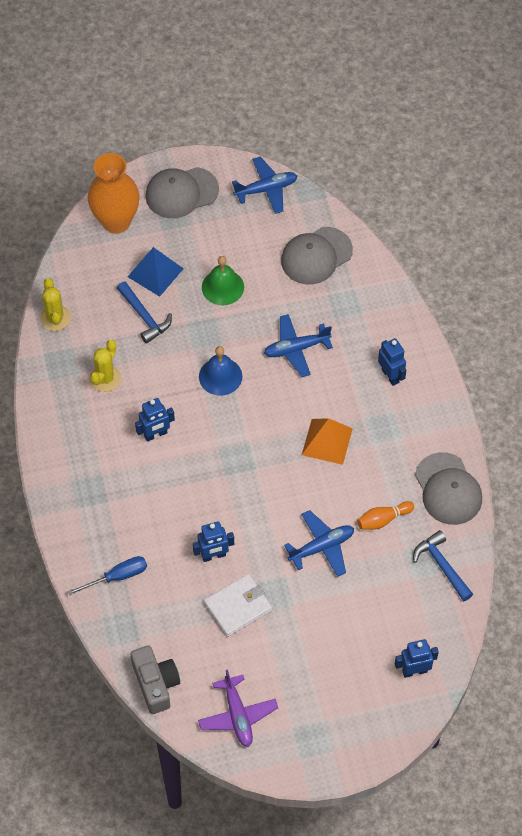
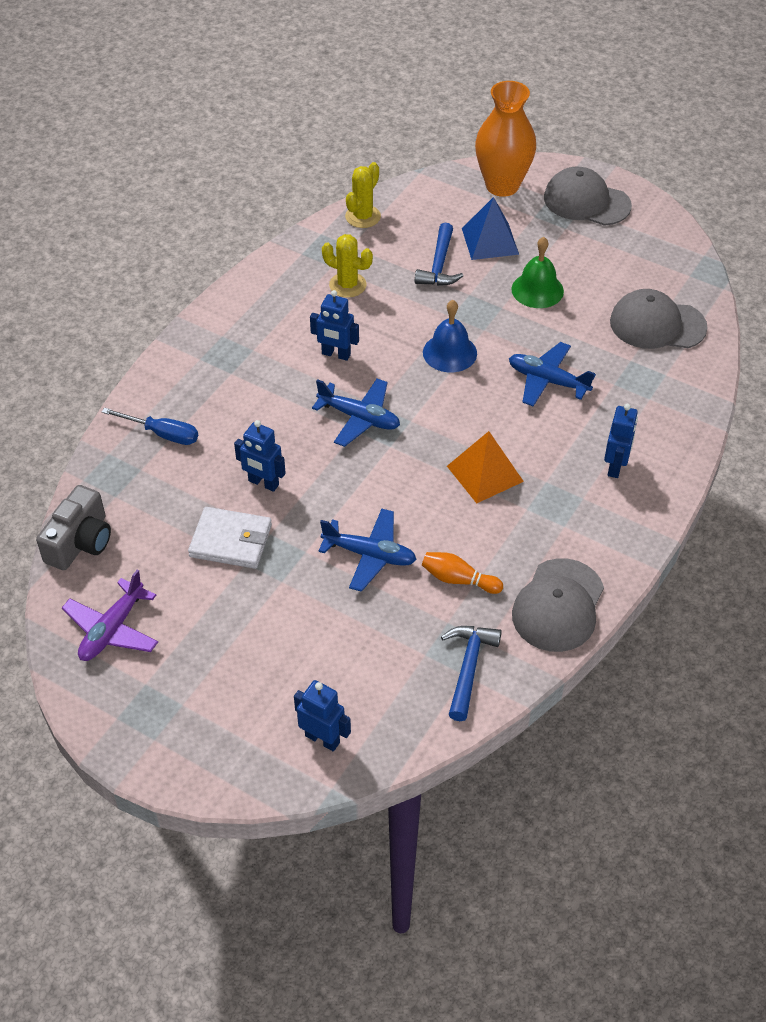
camera: 45 degrees right, 10 degrees down
(105, 378) = (347, 285): yellow cactus -> yellow cactus turned 45 degrees clockwise
(266, 189) = (670, 247): blue plane -> blue plane (359, 418)

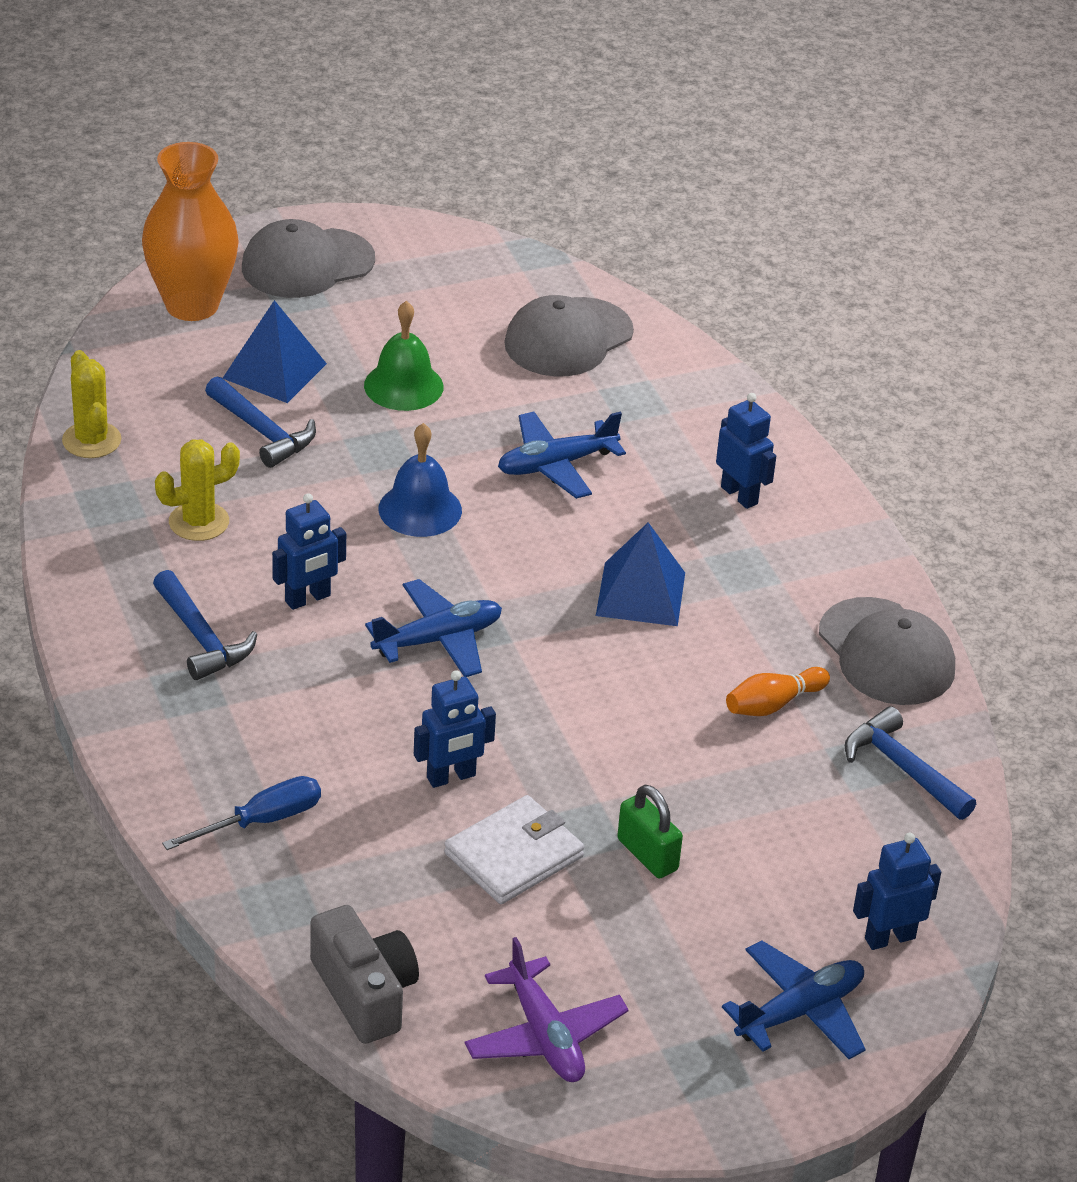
camera: 55 degrees left, 10 degrees down
(267, 336) = (201, 638): none -> blue hammer
(284, 594) = (647, 854): none -> green padlock
(370, 555) = (663, 752): blue plane -> blue plane (800, 1011)
(485, 473) = (641, 594): orange pyramid -> blue pyramid

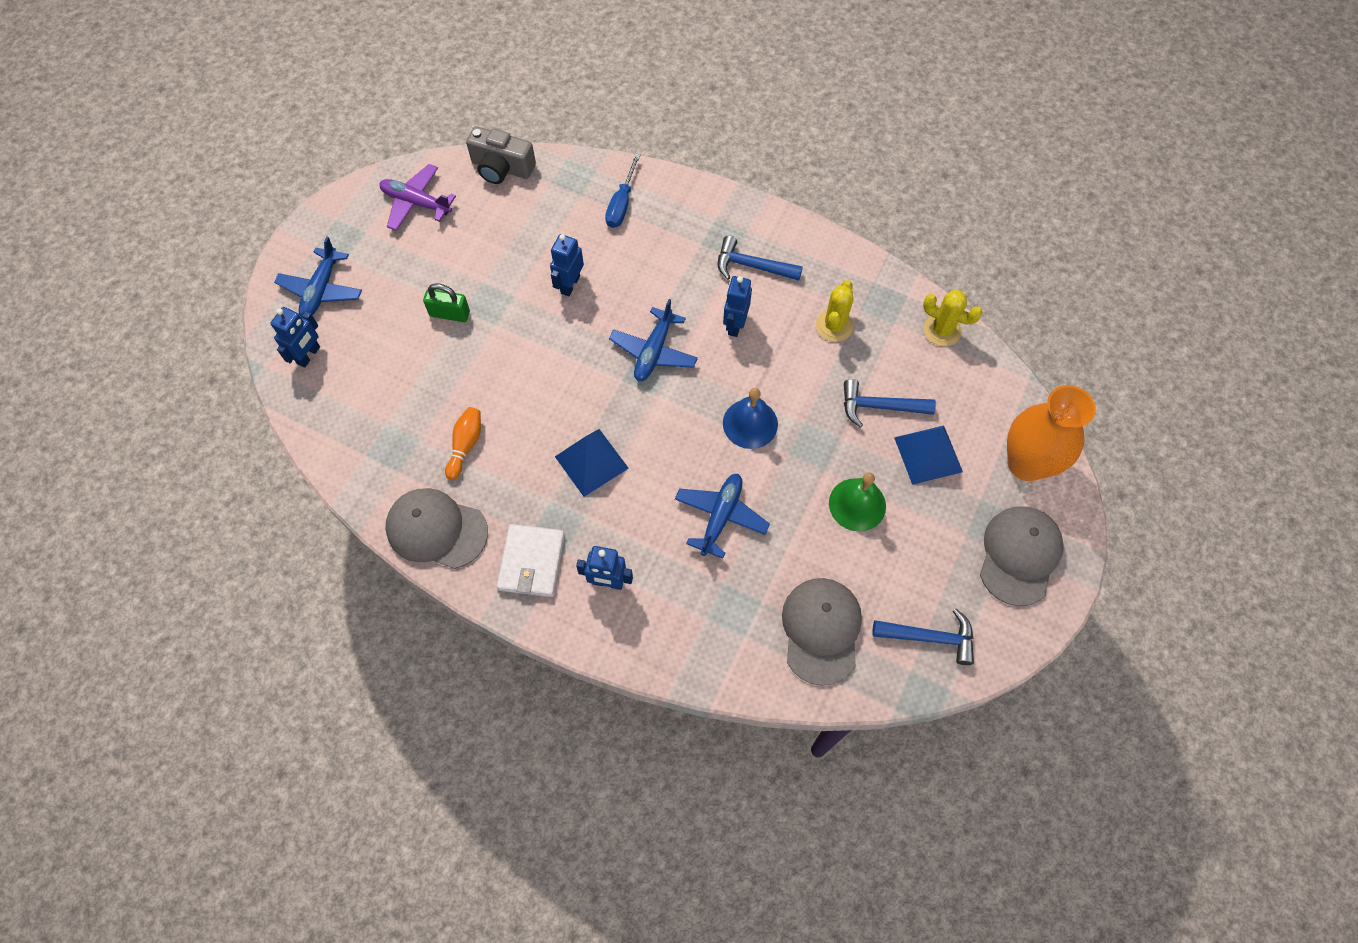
camera: 140 degrees right, 25 degrees up
(513, 855) = (505, 269): white wallet -> white wallet (532, 562)
(902, 768) = (372, 457): blue hammer -> blue hammer (930, 637)

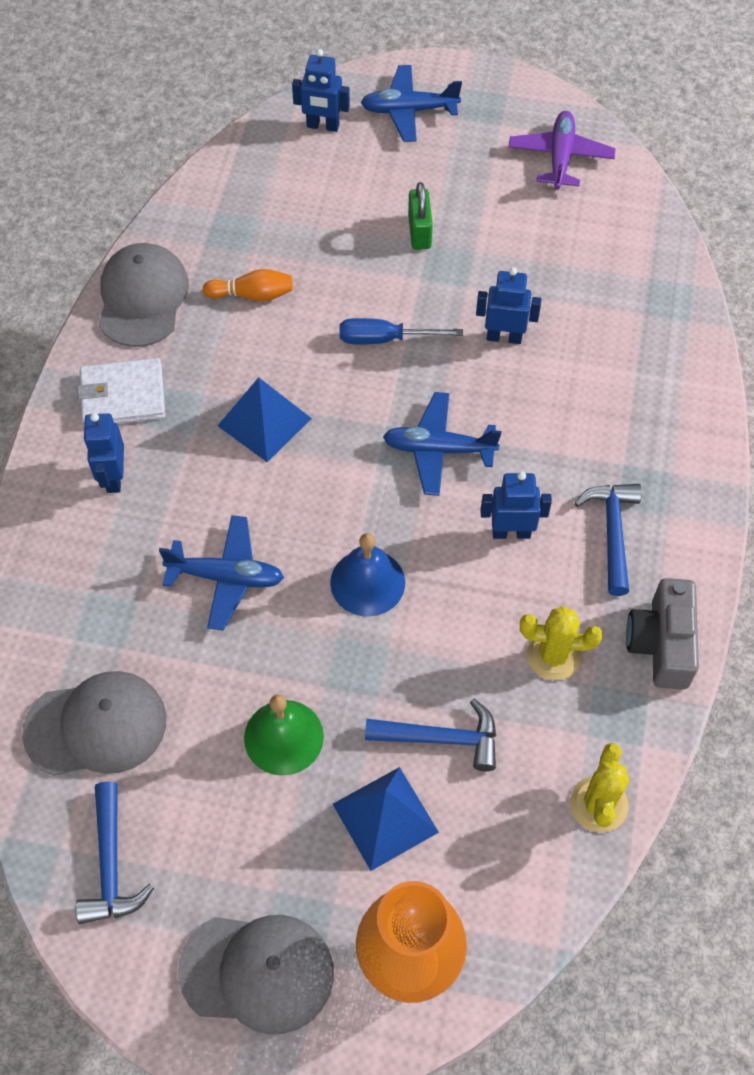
camera: 75 degrees right, 5 degrees down
(502, 168) = (648, 223): grey camera -> grey camera (661, 644)
(622, 204) = (649, 360): blue screwdriver -> blue screwdriver (385, 339)
(879, 407) = (442, 738): blue hammer -> blue hammer turned 105 degrees clockwise

